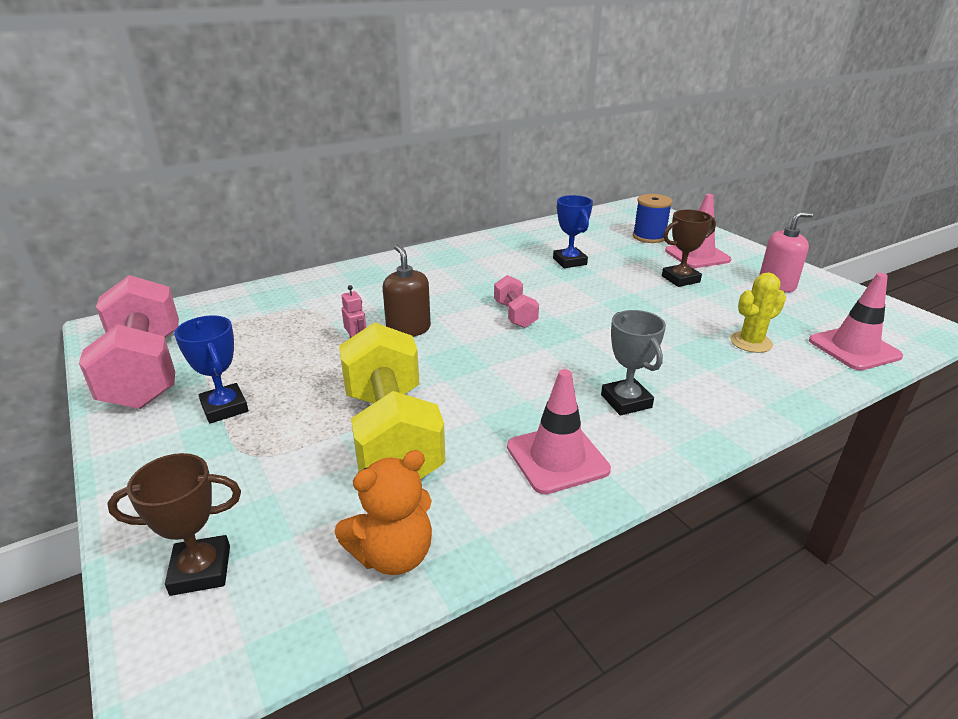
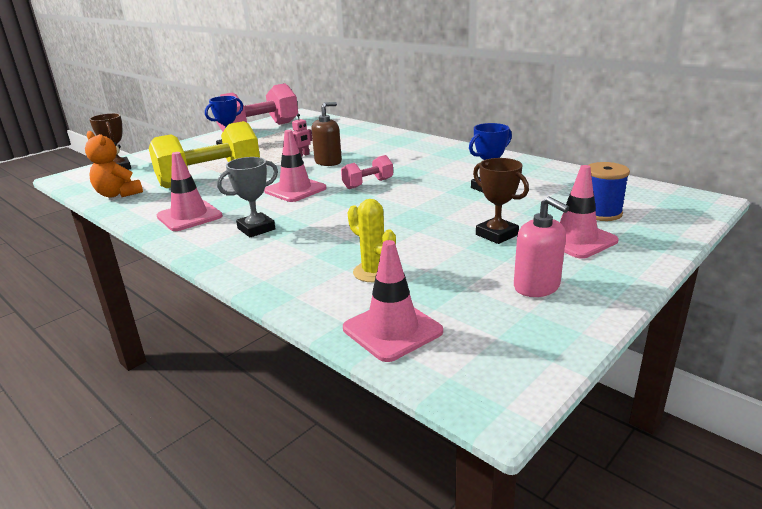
camera: 75 degrees right, 5 degrees down
(502, 363) = (295, 190): none -> pink traffic cone

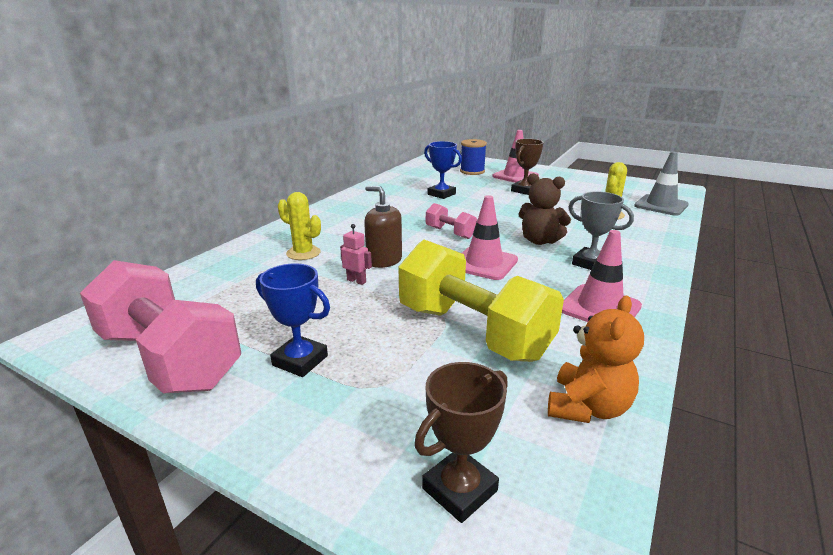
camera: 105 degrees left, 0 degrees up
(322, 216) = (539, 241): none -> brown teddy bear
(358, 143) = (303, 253): none -> yellow cactus
(392, 330) = (661, 205): pink traffic cone -> grey traffic cone
(536, 286) = (579, 183): pink soap dispenser -> none

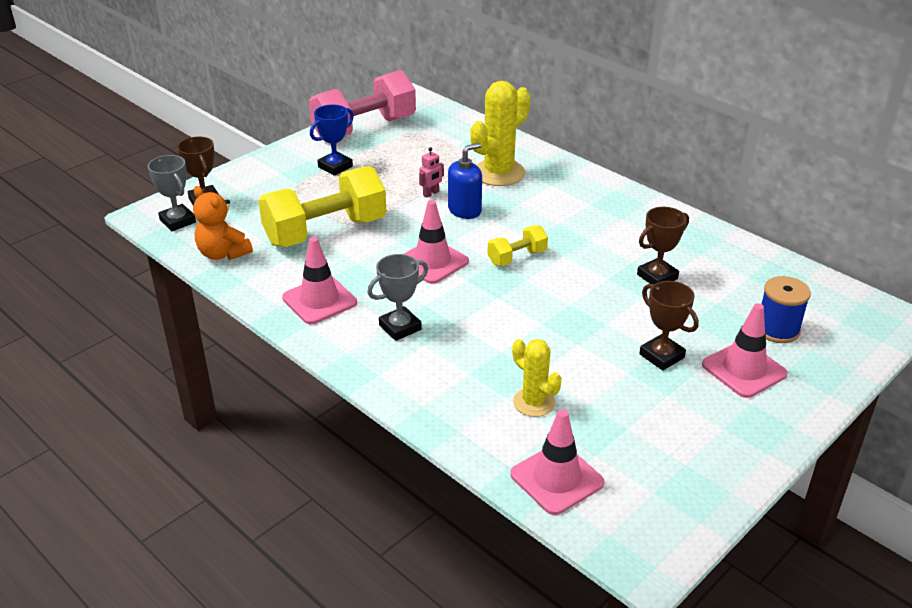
camera: 105 degrees right, 10 degrees up
(303, 253) = (499, 173): yellow cactus -> yellow cactus, size x1.68
(384, 260) = (465, 210): brown soap dispenser -> blue soap dispenser
(441, 194) = (657, 276): blue trophy -> brown trophy
(450, 233) = (517, 257): pink dumbbell -> yellow dumbbell
(539, 241) = (470, 312): brown teddy bear -> none
(547, 506) = (177, 221): none -> grey trophy
(661, 205) = (556, 479): grey traffic cone -> pink traffic cone

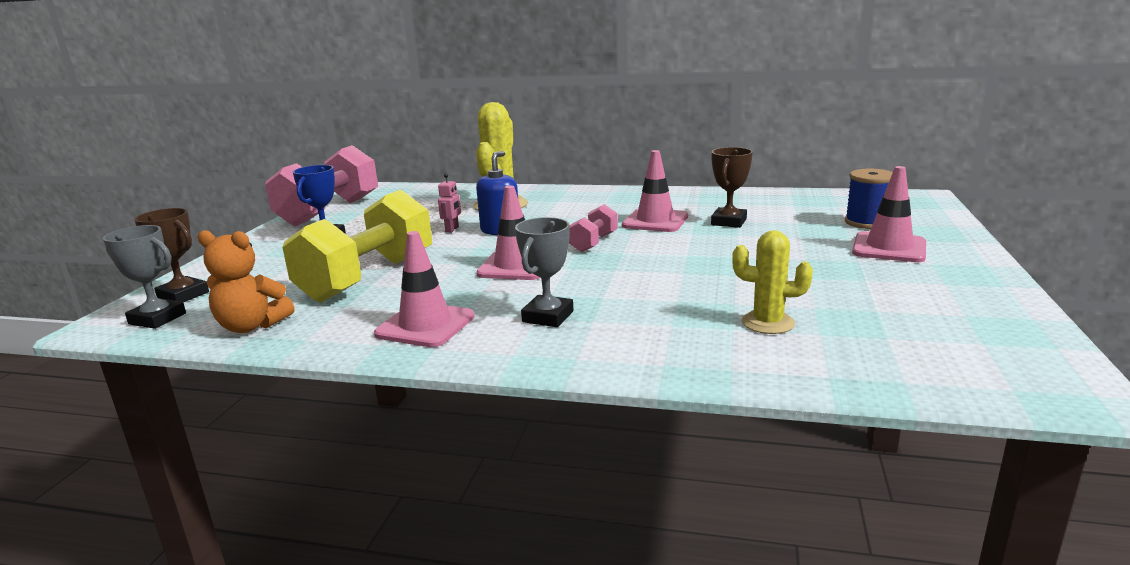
camera: 30 degrees left, 15 degrees down
(517, 257) = (593, 243): yellow dumbbell -> pink dumbbell
(556, 479) = (889, 368): pink traffic cone -> pink traffic cone (655, 221)
(661, 356) = (816, 260): brown trophy -> none

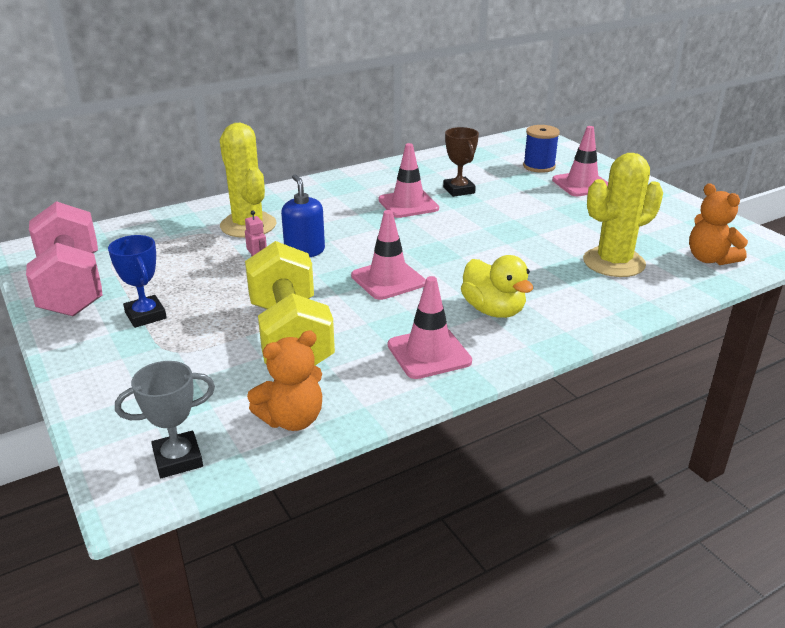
camera: 45 degrees left, 10 degrees up
(183, 295) = (142, 429): brown trophy -> none
(548, 316) = (493, 310): grey trophy -> yellow duck
(593, 243) = (403, 239): pink dumbbell -> none
(768, 323) = (614, 262): yellow cactus -> yellow cactus, size x1.68
(918, 362) = (710, 259): none -> orange teddy bear

